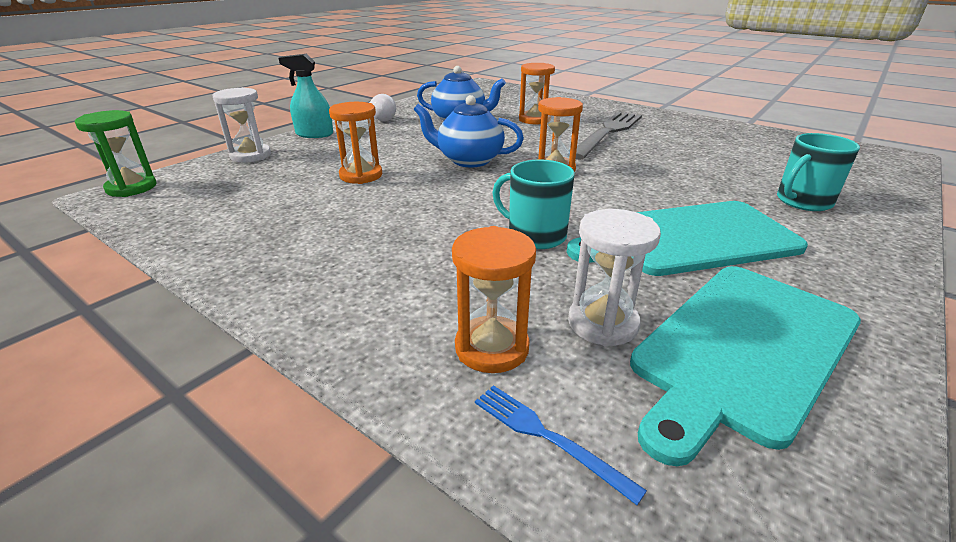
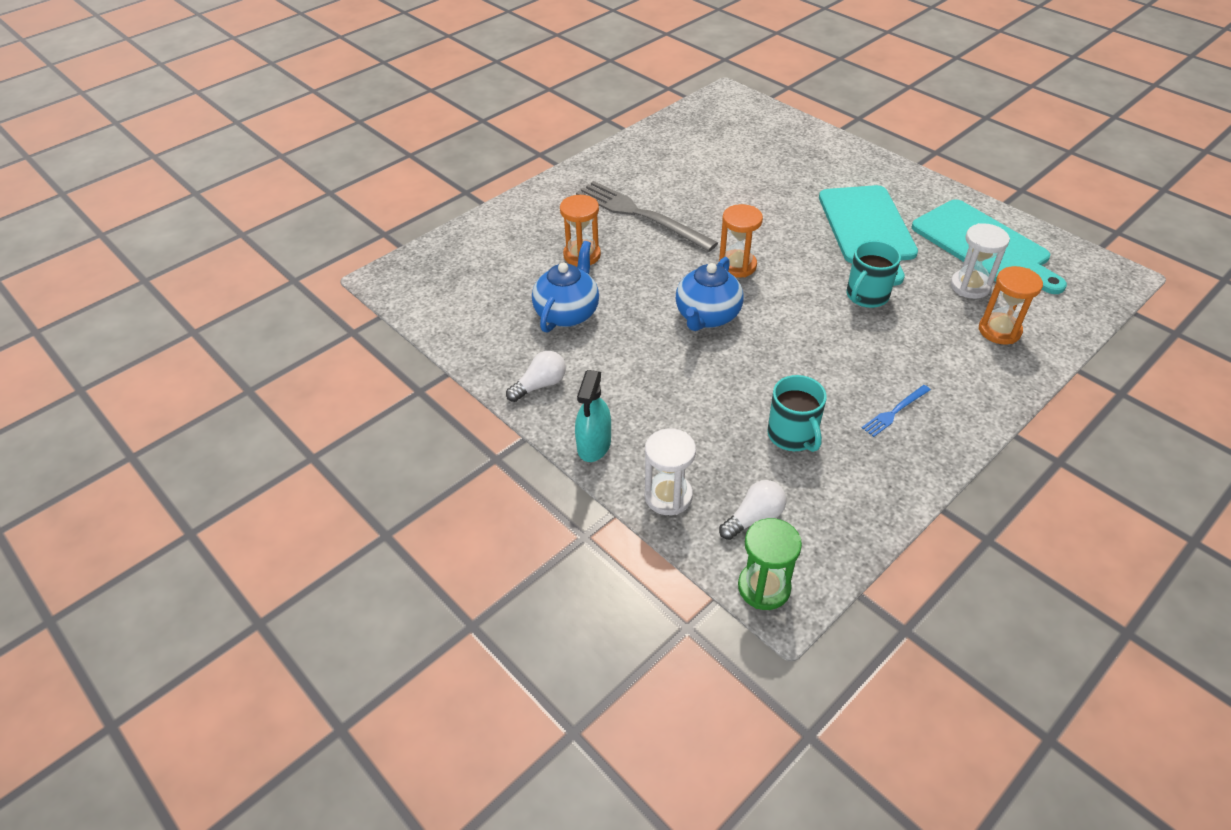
camera: 80 degrees left, 15 degrees up
(208, 183) = (754, 518): none -> white light bulb
(361, 175) = (741, 394): orange hourglass -> none
(547, 437) = (1058, 320): blue fork -> blue fork (895, 412)
(803, 201) = (809, 165): turquoise mug -> turquoise mug (792, 435)

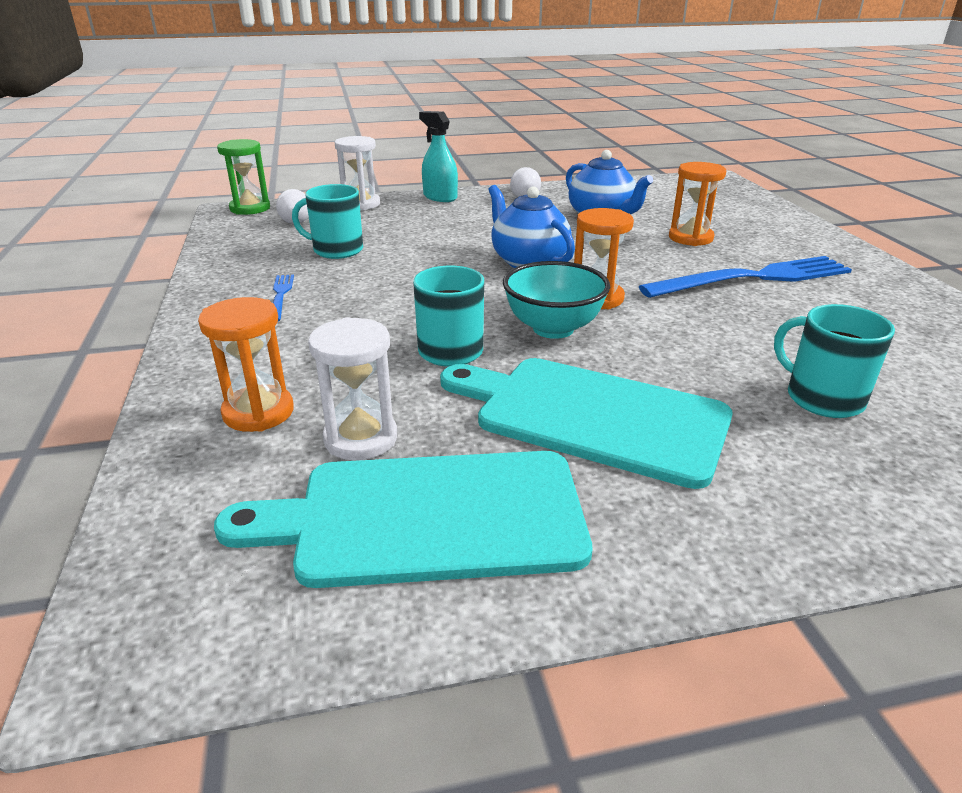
camera: 120 degrees right, 15 degrees down
(640, 215) = (753, 278): grey fork -> blue fork
(775, 174) = (822, 398): none -> turquoise mug
(797, 269) = (553, 328): none -> turquoise bowl

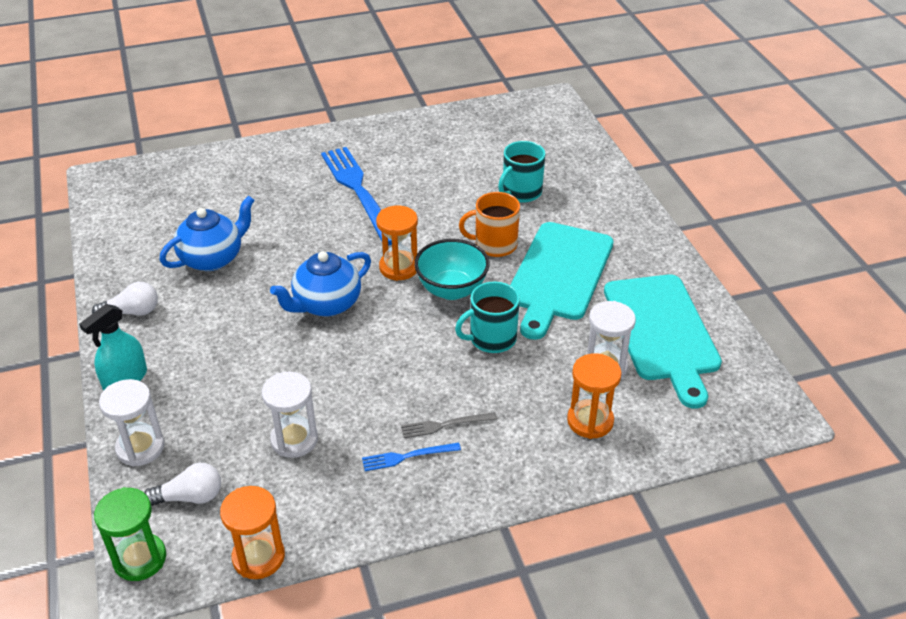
camera: 95 degrees left, 10 degrees up
(313, 315) = (445, 425): none -> grey fork
(336, 250) = (294, 440): turquoise mug -> white hourglass
(661, 364) = (494, 245): none -> orange mug
(690, 238) = (273, 211): orange hourglass -> orange hourglass (258, 557)

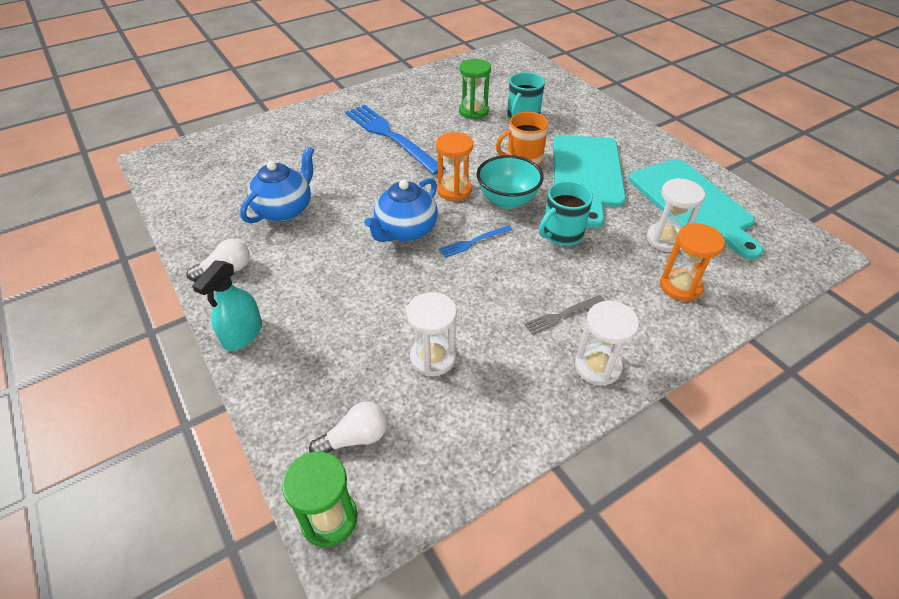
camera: 15 degrees left, 5 degrees up
(140, 448) = (284, 399): white hourglass -> white hourglass (597, 366)
(258, 557) = (452, 485): orange hourglass -> none
(407, 456) = (544, 351): blue fork -> blue fork (473, 242)
(467, 175) = (473, 111): none -> green hourglass

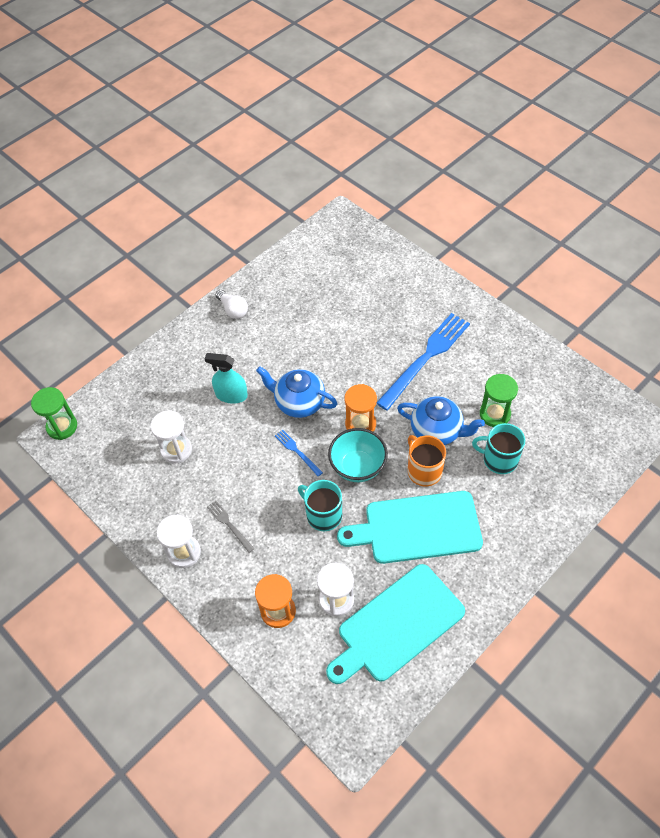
camera: 80 degrees right, 10 degrees up
(243, 334) = (179, 341): turquoise spray bottle -> turquoise spray bottle (231, 395)
(285, 210) = (304, 319): blue teapot -> blue teapot (437, 431)
(355, 438) = (111, 424): white light bulb -> none

